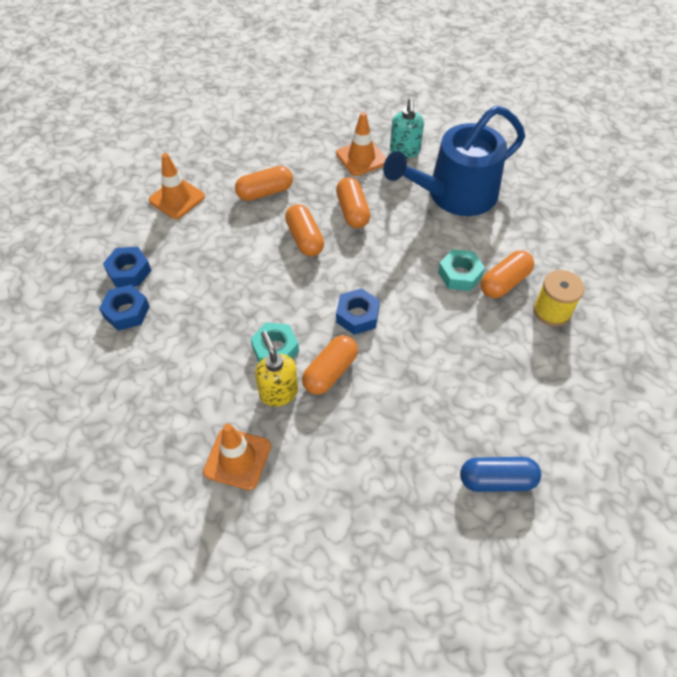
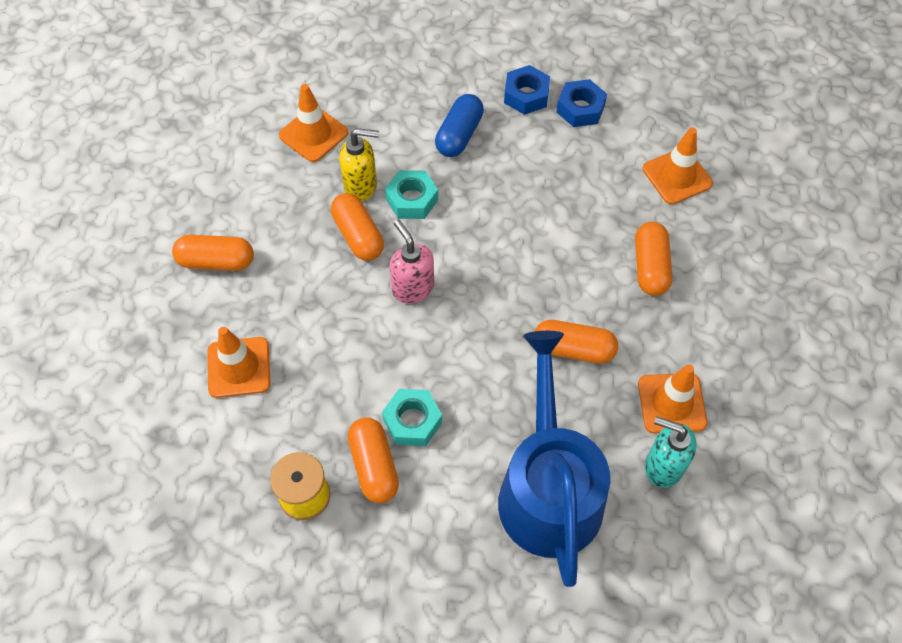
camera: 115 degrees right, 5 degrees up
(305, 238) = (551, 280): orange capsule -> orange capsule (216, 261)
(357, 315) = (412, 288): blue nut -> pink soap dispenser
(494, 398) = (239, 367): none -> orange traffic cone
(497, 480) = (160, 322): blue capsule -> blue capsule (459, 135)

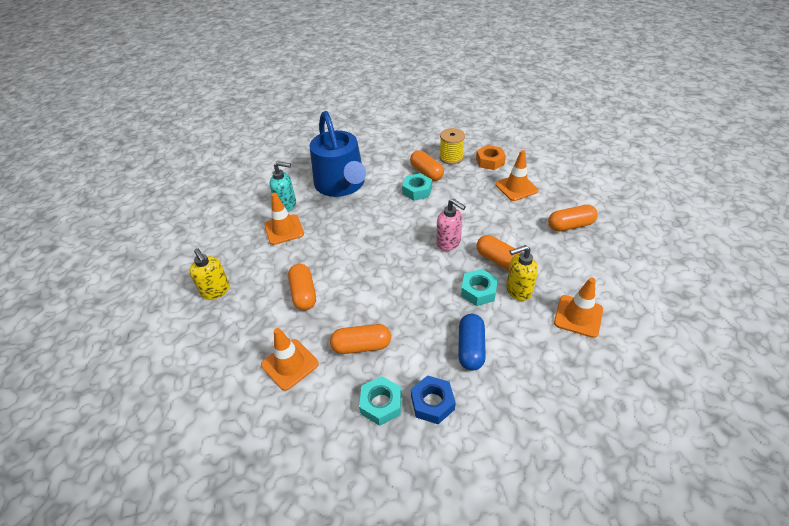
camera: 165 degrees right, 15 degrees down
(238, 455) = (490, 161): none -> orange nut
(573, 349) = (343, 239): orange capsule -> orange capsule (361, 346)
(580, 108) = (381, 404): blue nut -> turquoise nut
(780, 310) = (216, 291): none -> yellow soap dispenser

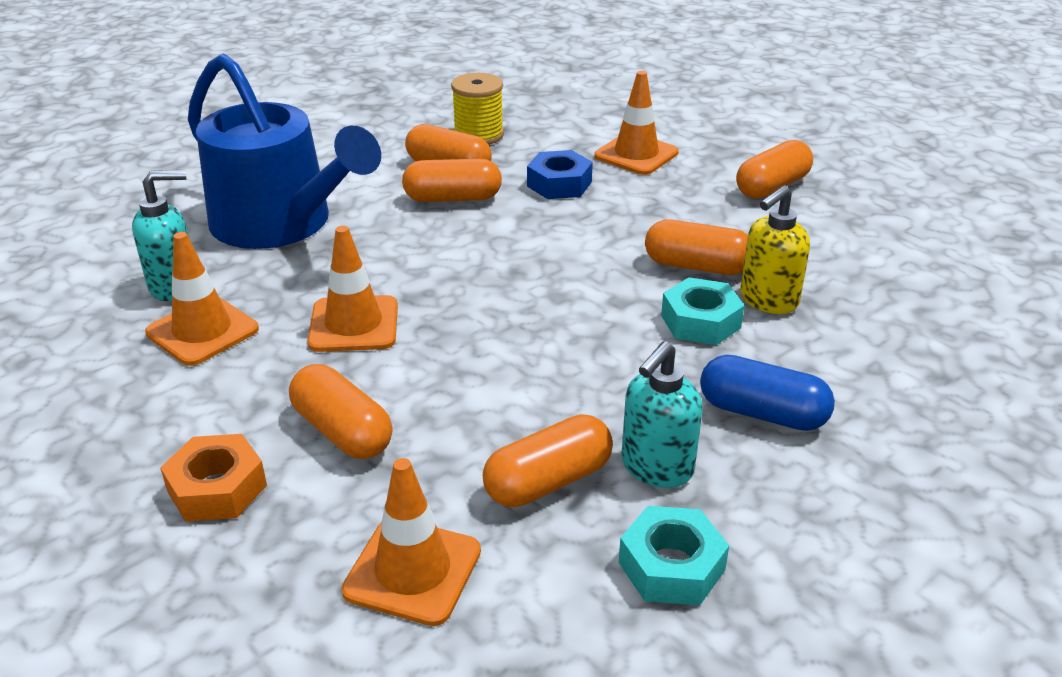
camera: 30 degrees left, 10 degrees down
(216, 291) = (109, 494): yellow soap dispenser -> none
(407, 357) = (656, 468): none -> turquoise soap dispenser
(417, 191) = (453, 198): turquoise nut -> orange capsule
(432, 403) = (768, 526): blue nut -> blue nut (559, 184)
(449, 243) = (583, 264): pink soap dispenser -> none
(470, 348) = (762, 413): blue capsule -> blue capsule turned 45 degrees counterclockwise
(490, 161) = (556, 126): orange nut -> orange nut (217, 488)
(578, 316) = (895, 308): orange traffic cone -> orange traffic cone (354, 324)

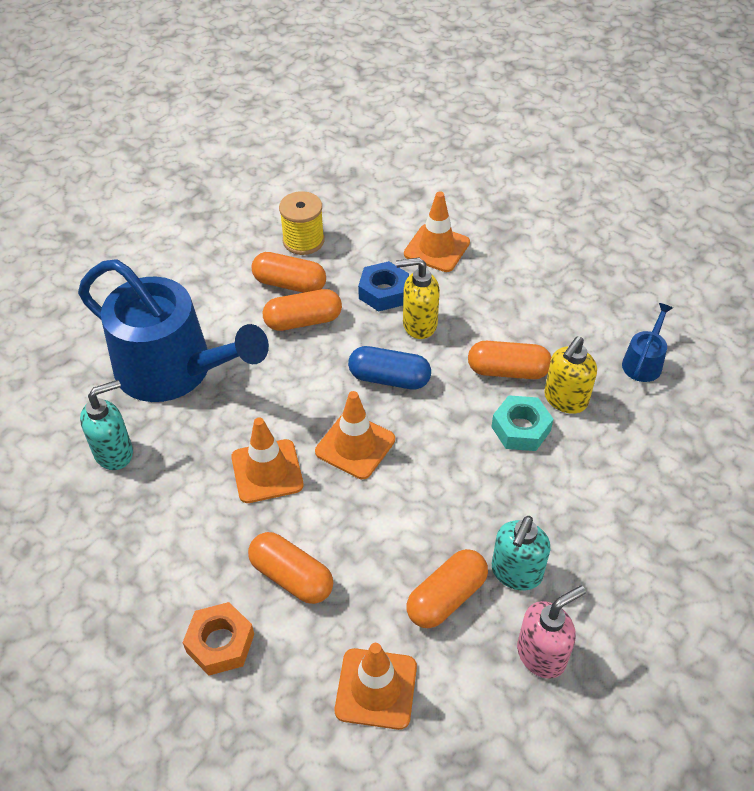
camera: 10 degrees left, 15 degrees up
(202, 331) = (154, 496): orange traffic cone -> orange traffic cone (355, 445)
(594, 215) = (419, 324): none -> yellow soap dispenser
(671, 566) = (542, 654): turquoise nut -> pink soap dispenser
(762, 413) = (578, 511): blue capsule -> blue capsule (389, 378)
(772, 187) = (549, 273): orange capsule -> none
(882, 277) = (643, 362): none -> blue watering can

